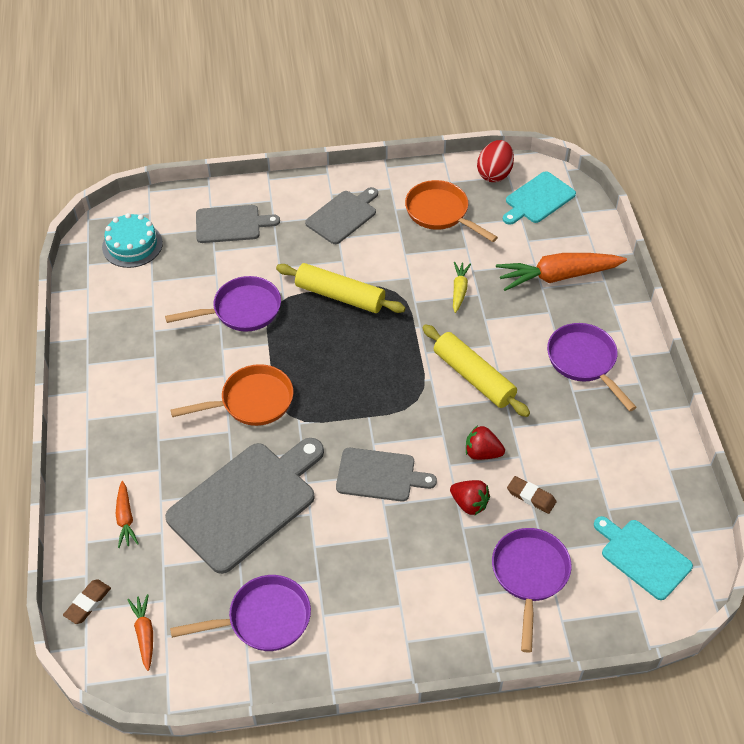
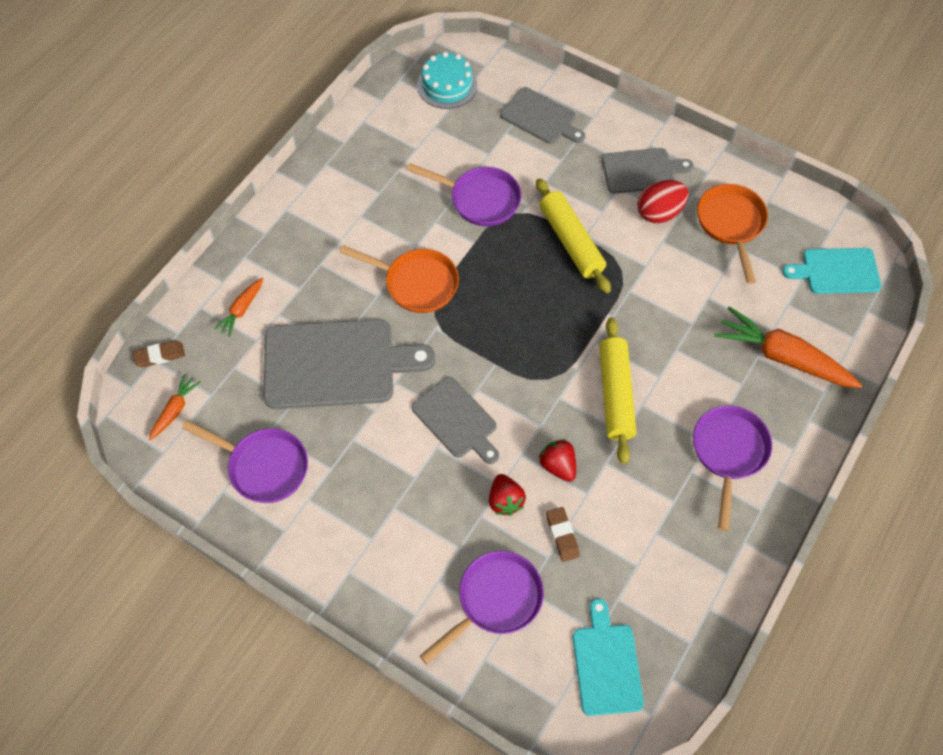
camera: 40 degrees right, 10 degrees up
(459, 290) = (679, 307): yellow carrot -> none
(494, 174) = (818, 220): red egg -> red egg (659, 213)

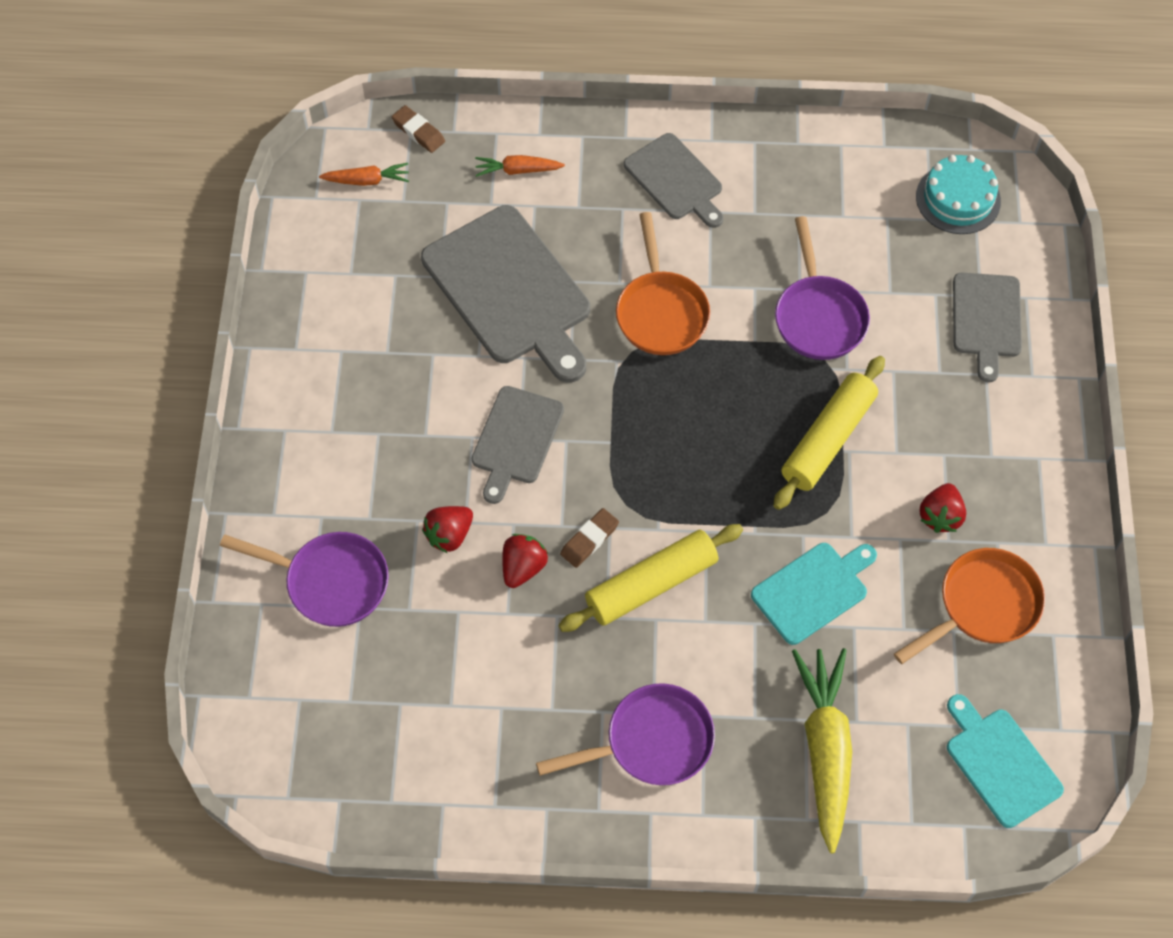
camera: 60 degrees right, 0 degrees up
(263, 466) = (353, 291): purple pan -> none
(562, 535) = (442, 611): brown eraser -> brown eraser (589, 540)
(606, 664) = (319, 726): turquoise cutting board -> turquoise cutting board (813, 590)
(641, 171) = (989, 467): grey cutting board -> grey cutting board (675, 180)
(659, 213) = (940, 516): red egg -> red strawberry
(782, 357) = (825, 748): orange carrot -> yellow carrot

